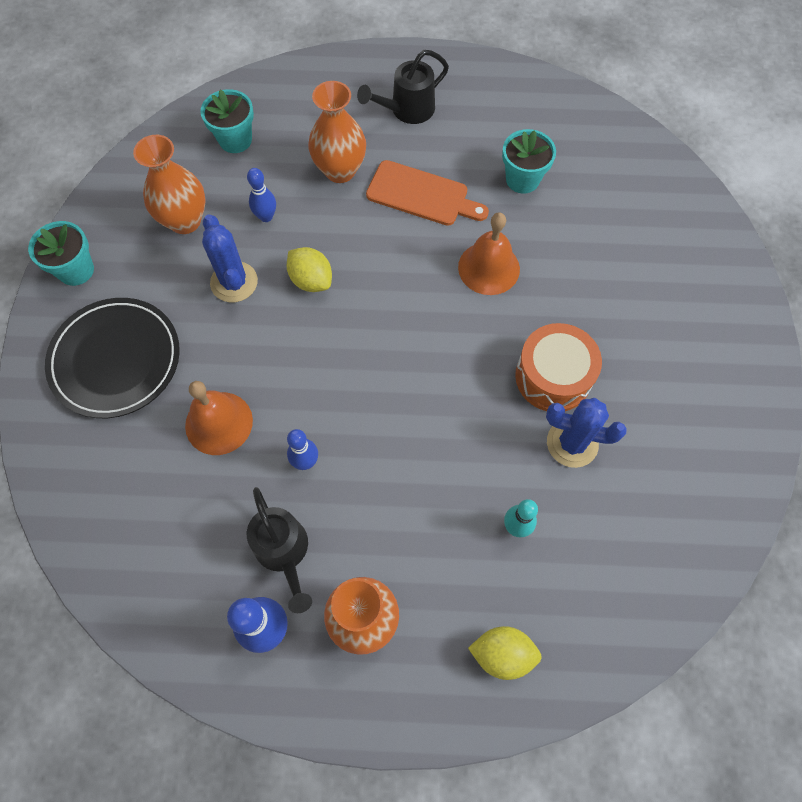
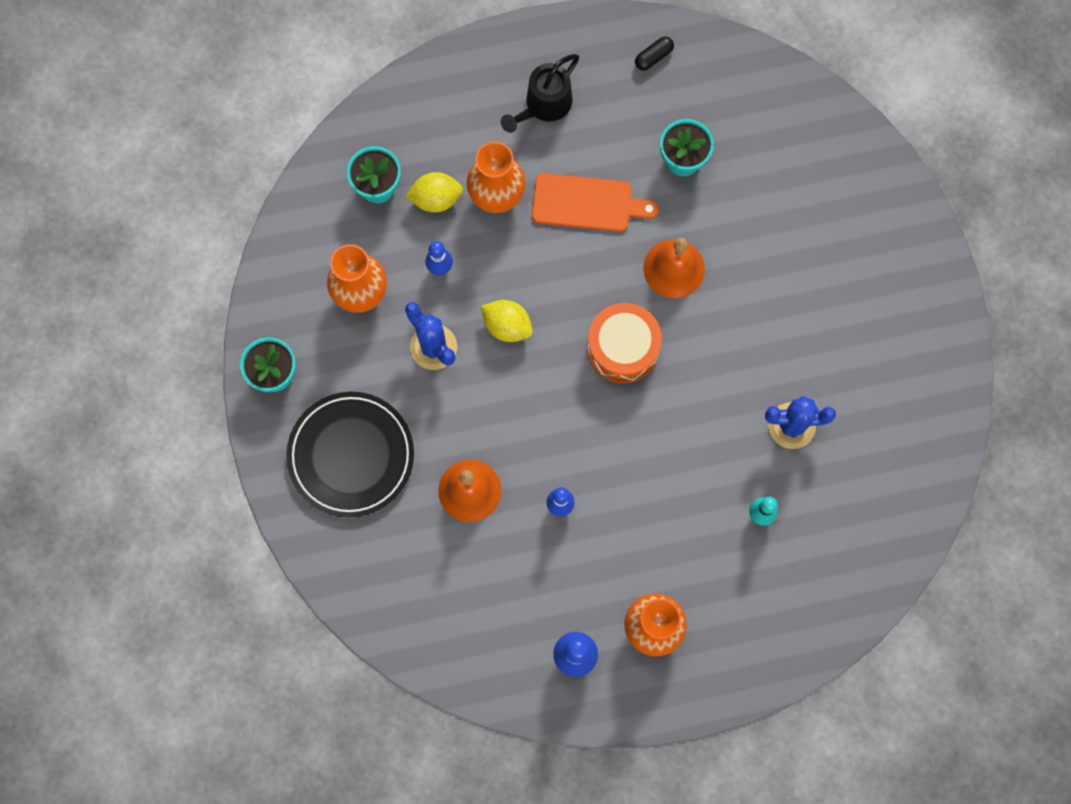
camera: 15 degrees left, 10 degrees up
(284, 553) = (567, 590): black watering can -> none
(502, 654) = (774, 624): yellow lemon -> yellow lemon (436, 198)
(518, 95) = (653, 57): none -> black capsule
(553, 377) = (760, 366): orange drum -> orange drum (622, 348)

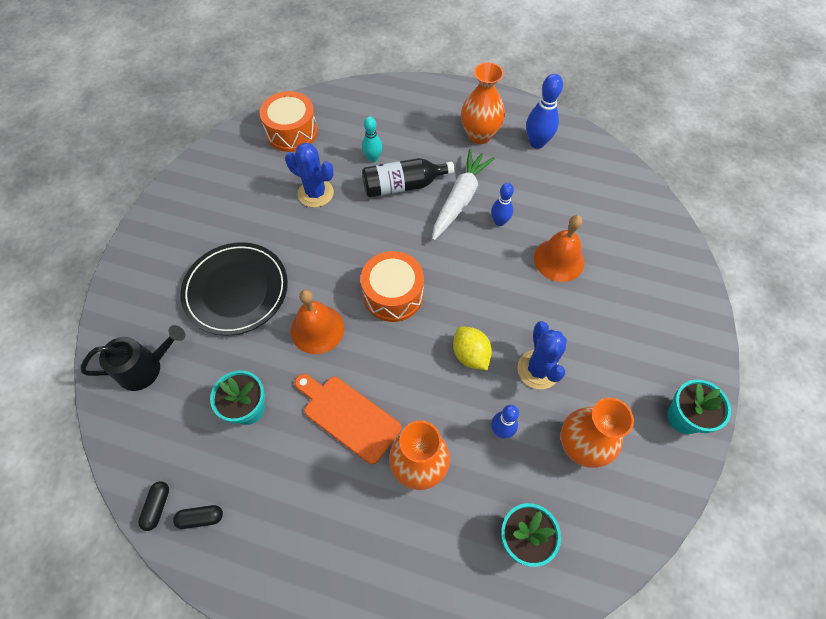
camera: 150 degrees left, 15 degrees down
(351, 455) = (640, 325): black plate -> black plate (236, 290)
(436, 198) = (474, 495): yellow lemon -> none
(543, 105) = (327, 529): black watering can -> black watering can (146, 368)
(622, 512) = (460, 199): none -> white carrot
(696, 45) = (157, 507): none -> black capsule
(699, 494) = (403, 185): none -> black bottle
(885, 498) = (292, 132): none -> orange drum

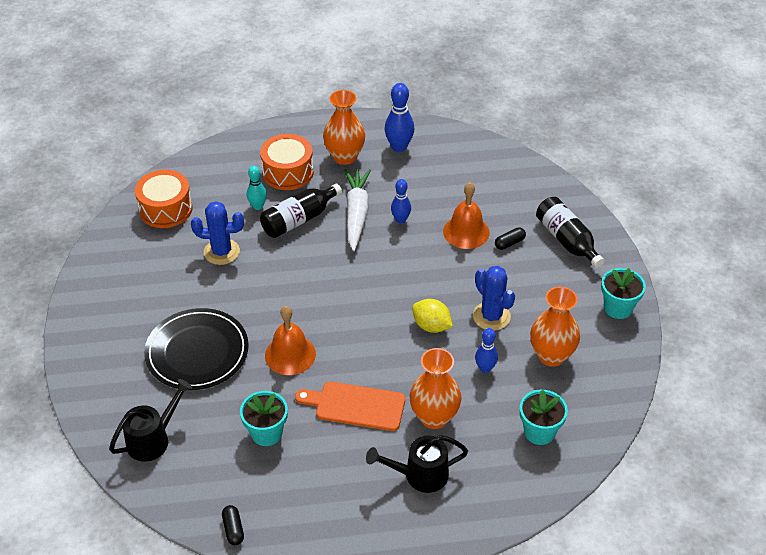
camera: 25 degrees left, 15 degrees down
(201, 518) = (276, 521): black capsule -> black capsule (509, 243)
(368, 532) = (419, 475): none -> black watering can
(393, 294) = (341, 306): orange drum -> orange drum (288, 172)
(662, 311) = (567, 240): none -> black bottle

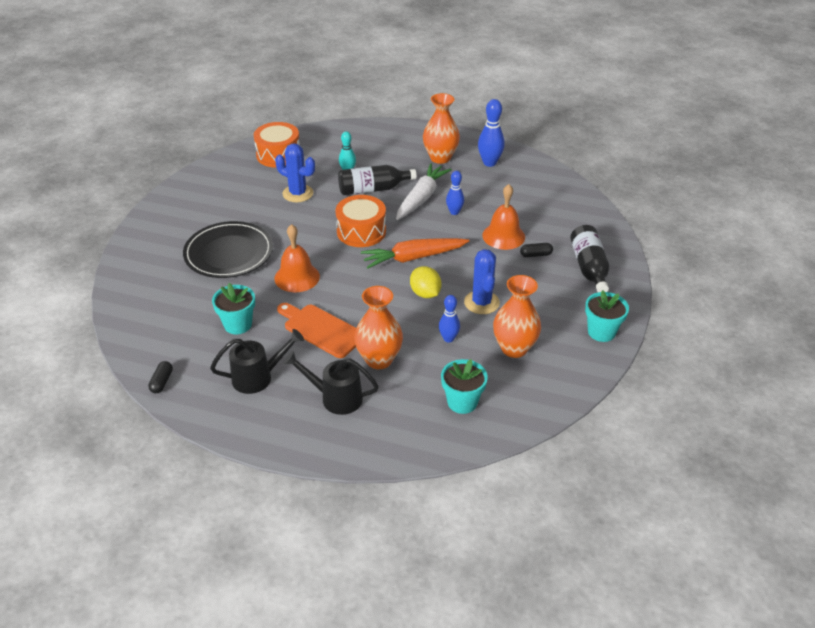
camera: 25 degrees right, 5 degrees down
(153, 439) = (153, 300): black watering can -> black watering can (258, 377)
(288, 172) = (387, 156): orange drum -> orange drum (361, 231)
(394, 289) = (413, 258): none -> orange carrot

